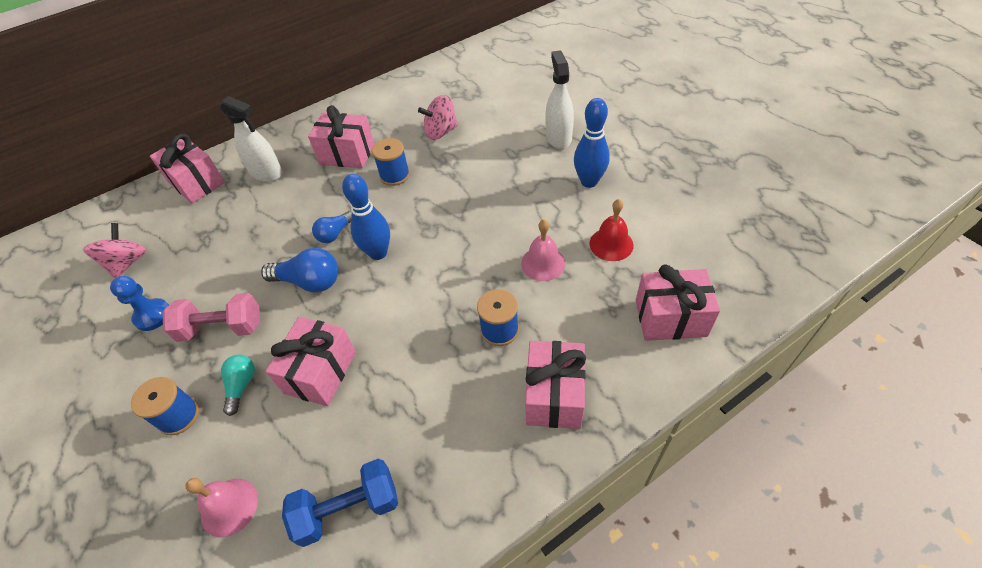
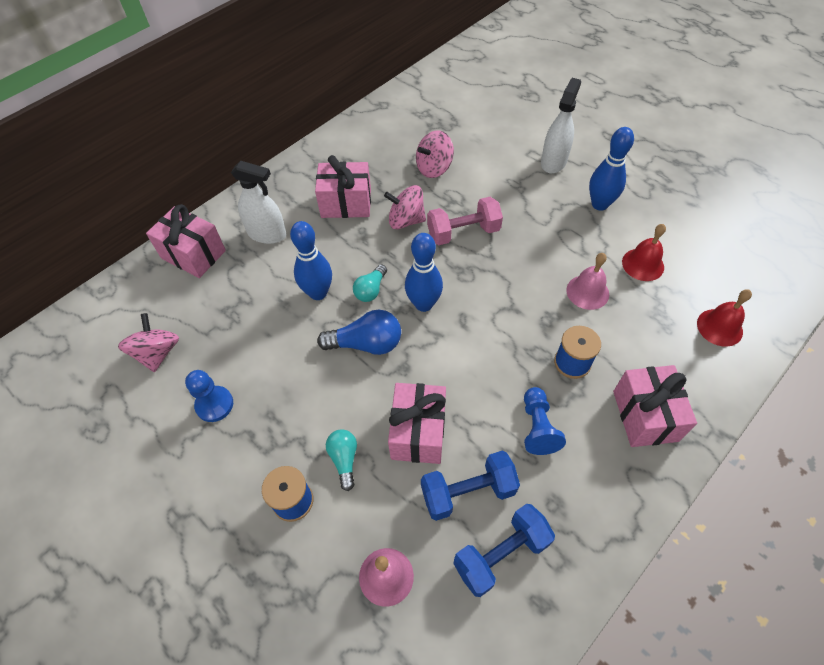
camera: 15 degrees left, 5 degrees up
(222, 328) = (296, 405): pink dumbbell -> pink dumbbell (463, 232)
(287, 230) = (318, 293): none -> blue bowling pin
(335, 233) = (371, 290): blue light bulb -> turquoise light bulb
(343, 439) = (468, 492): none -> blue dumbbell
(395, 175) = (406, 220): blue spool -> pink spinning top
(438, 388) = (537, 427): none -> blue pawn
(558, 137) = (553, 162): white spray bottle -> white spray bottle turned 45 degrees clockwise
(670, 318) = (719, 327): pink gift -> red bell

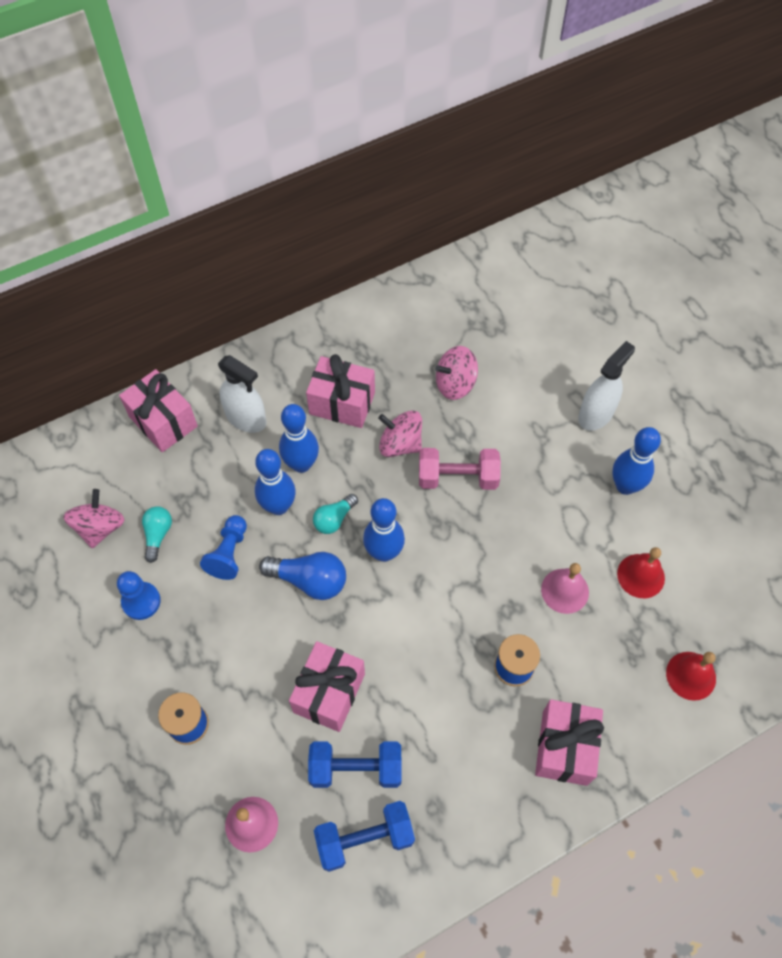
camera: 15 degrees right, 5 degrees up
(327, 256) = (301, 464): none -> blue bowling pin
(344, 459) = (248, 698): turquoise light bulb -> turquoise light bulb (158, 535)
(537, 427) = (450, 725): blue pawn -> blue pawn (229, 553)

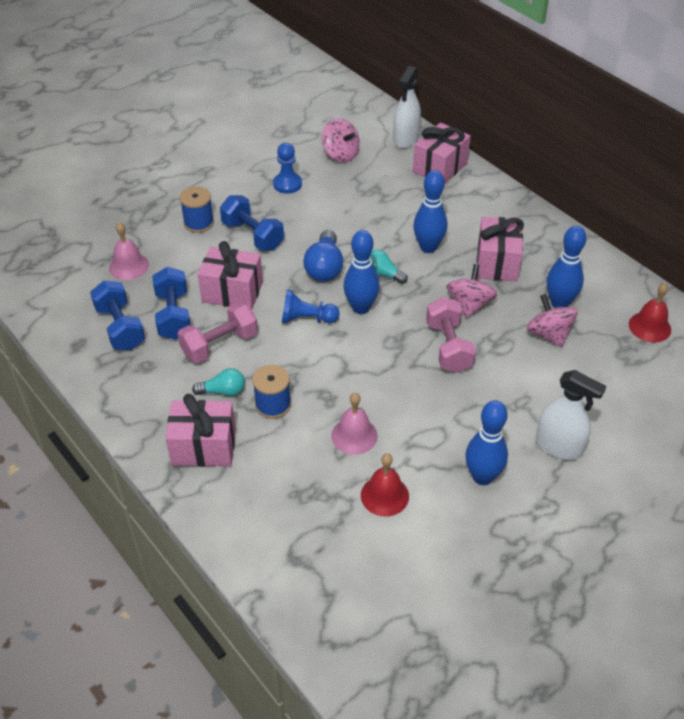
camera: 80 degrees right, 15 degrees down
(100, 527) = (340, 154): pink spinning top -> pink spinning top turned 45 degrees clockwise
(158, 535) = (342, 182): turquoise light bulb -> turquoise light bulb (223, 391)
(229, 553) = (337, 220): blue pawn -> blue pawn (307, 319)
(231, 657) = (252, 235): none -> blue dumbbell
(246, 418) = (460, 210): white spray bottle -> white spray bottle (405, 139)
(278, 506) = (385, 240): blue bowling pin -> blue bowling pin (559, 303)
(415, 716) = (220, 345): none -> pink dumbbell
(691, 675) = (286, 543): red bell -> red bell (649, 327)

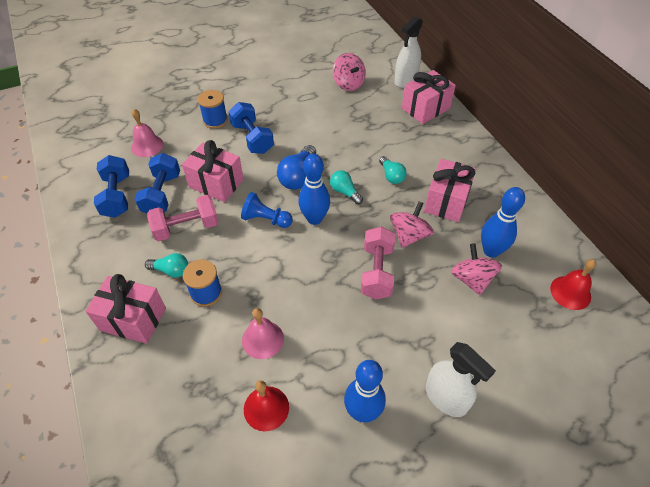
camera: 15 degrees right, 5 degrees up
(287, 184) = (297, 101): blue pawn -> none
(428, 247) = (391, 176): blue bowling pin -> turquoise light bulb

